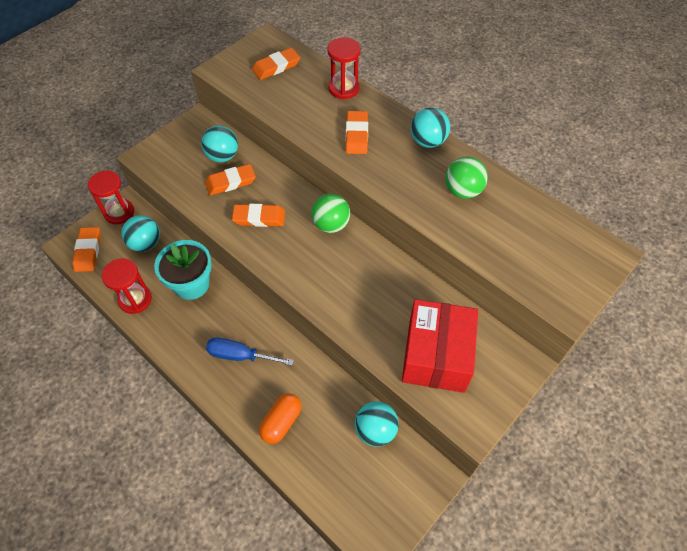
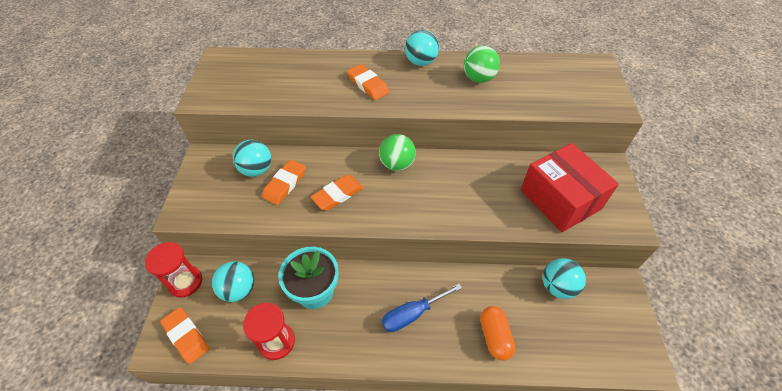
camera: 40 degrees left, 5 degrees down
(276, 67) = (250, 72): orange eraser -> none
(344, 88) = (322, 60): red hourglass -> none

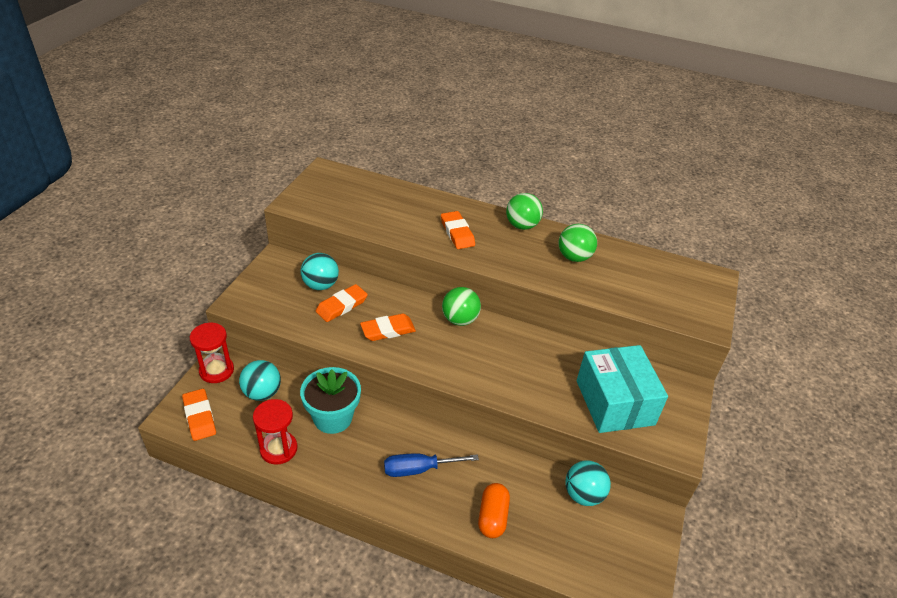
camera: 15 degrees right, 10 degrees down
(421, 62) = (522, 225): turquoise ball -> green ball
(560, 199) = (614, 402): red box -> turquoise box

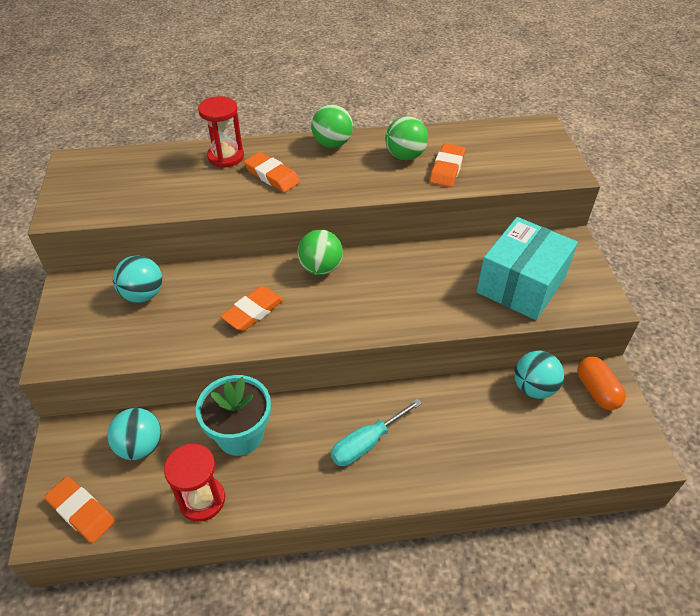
camera: 25 degrees left, 5 degrees up
(216, 370) = (67, 448): red hourglass -> red hourglass (226, 157)
(341, 306) = (183, 307): orange eraser -> orange eraser (447, 168)
(419, 469) = (367, 443): blue screwdriver -> turquoise screwdriver
(492, 517) = (469, 454): orange capsule -> orange capsule (596, 391)
(614, 402) = (521, 284): turquoise box -> turquoise box turned 75 degrees clockwise

